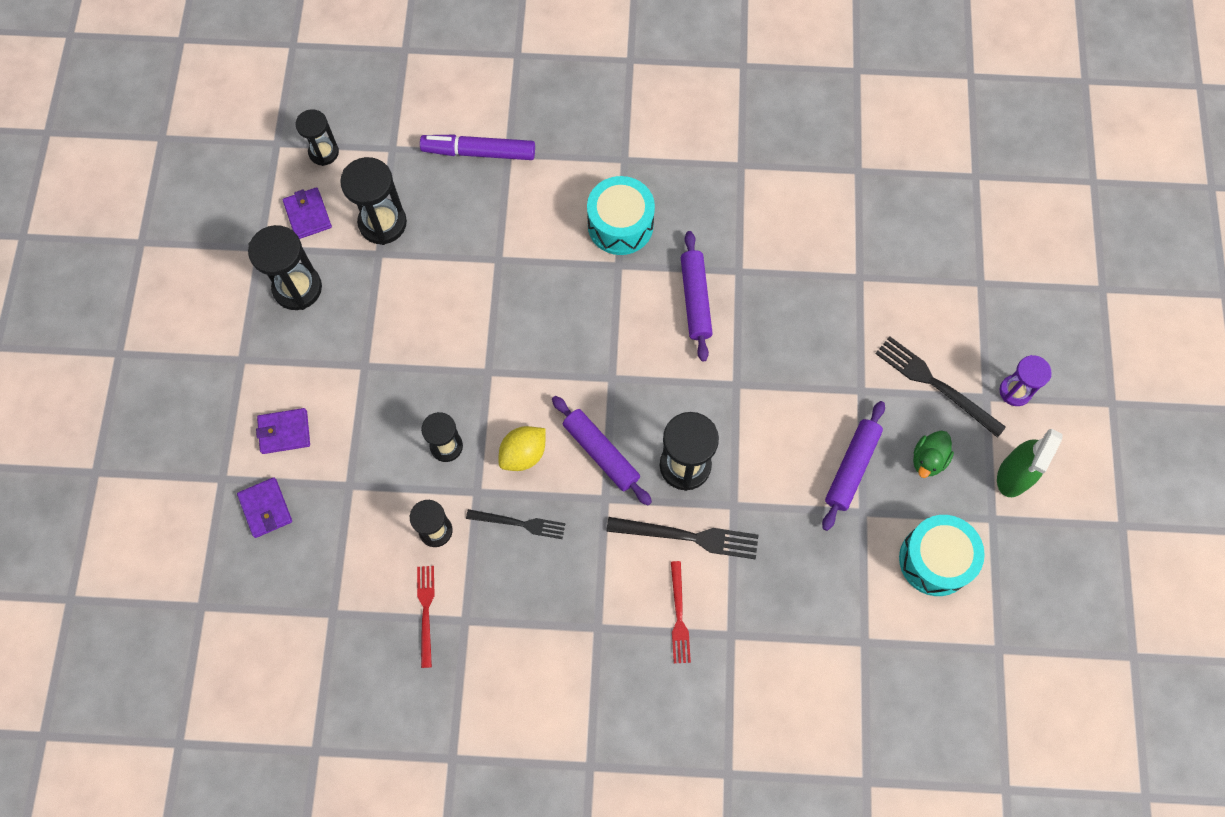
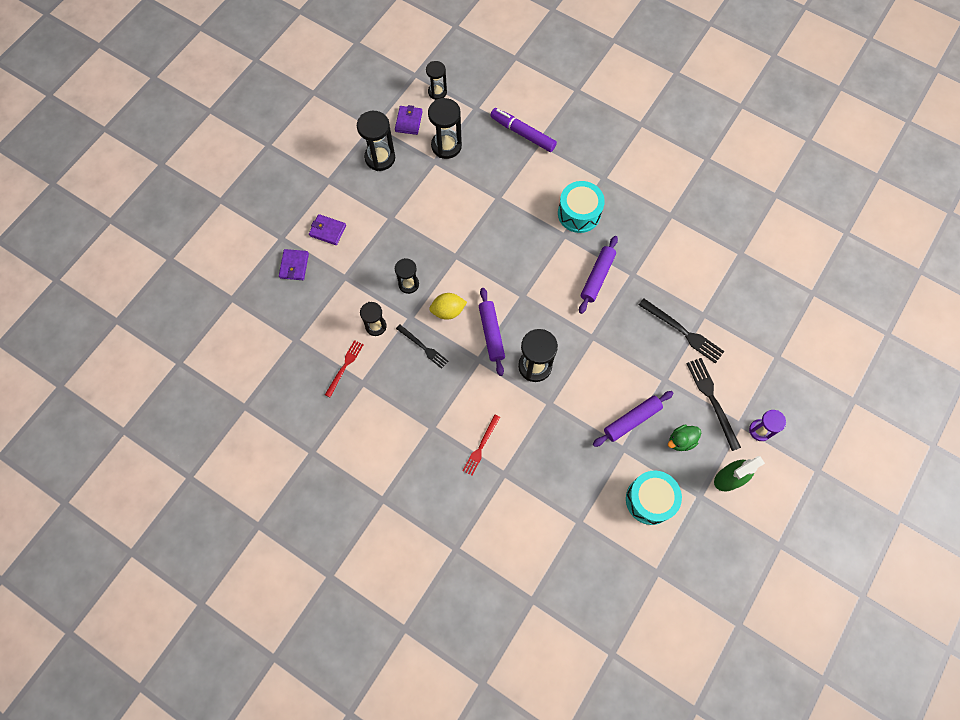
camera: 30 degrees right, 0 degrees up
(688, 536) = (513, 406): black fork -> black fork (683, 332)

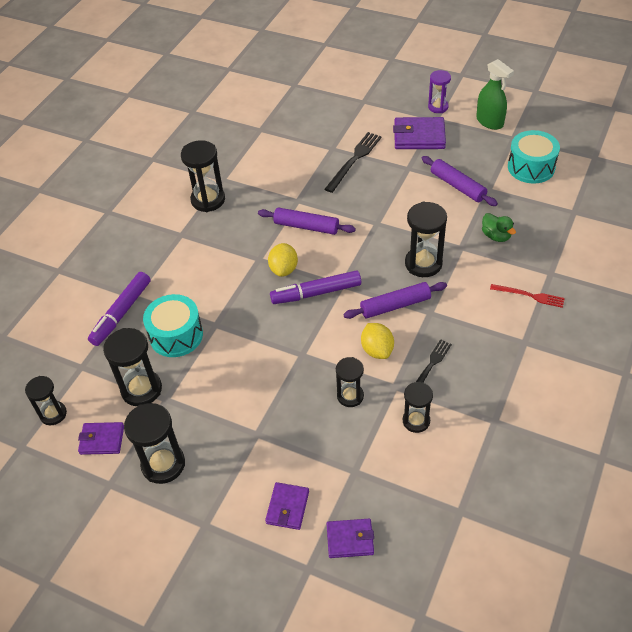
camera: 95 degrees left, 20 degrees down
(344, 366) = (480, 445): red fork -> none
(517, 274) = (316, 293): none -> purple marker
(548, 253) = (284, 269): none -> yellow lemon
(579, 213) = (229, 249): turquoise drum -> turquoise drum (176, 335)
(644, 201) = (208, 200): none -> black hourglass
(681, 441) = (466, 152): green duck -> green duck (496, 236)
(712, 400) = (419, 136): black fork -> purple wallet

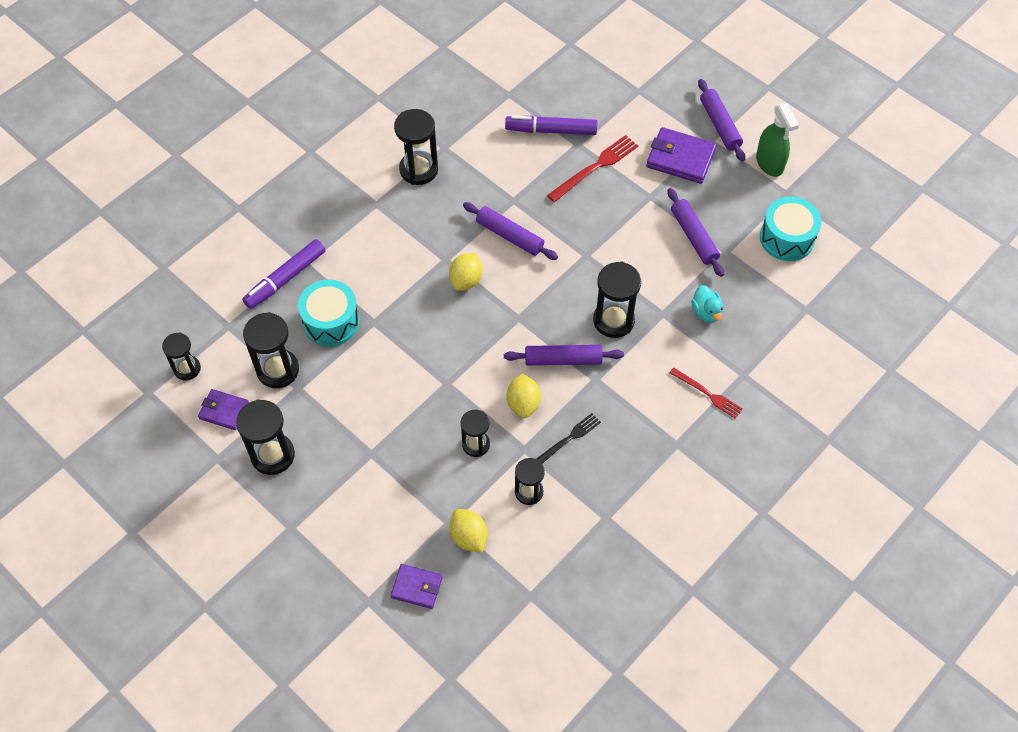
camera: 15 degrees right, 10 degrees up
(287, 507) = (372, 537): purple wallet -> none
(316, 293) = (488, 319): purple marker -> purple marker (551, 130)
(354, 160) = (595, 167): black fork -> red fork
(379, 477) = (468, 537): none -> yellow lemon
(438, 107) = (720, 125): purple hourglass -> purple rolling pin
(496, 236) = (706, 312): green duck -> turquoise duck

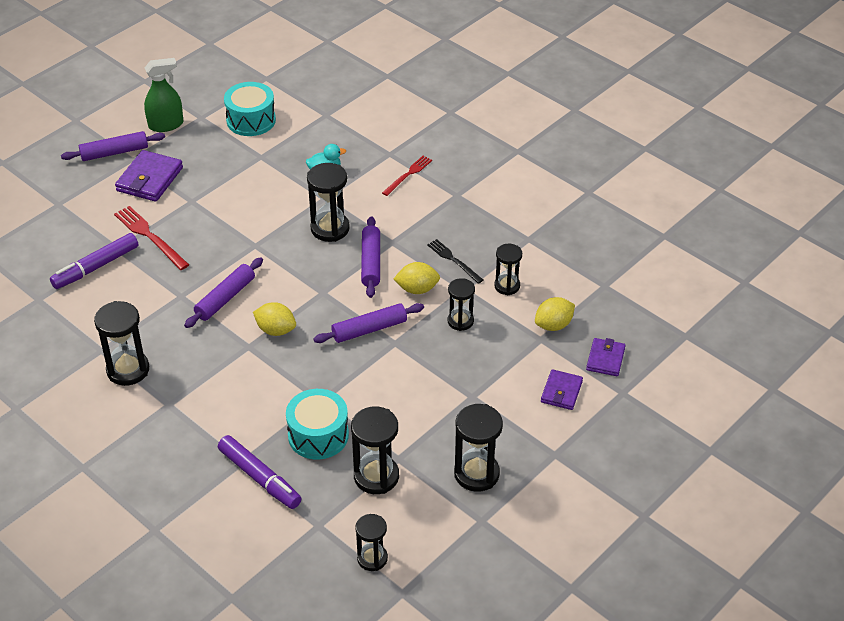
camera: 90 degrees left, 15 degrees down
(224, 411) = (425, 519): purple wallet -> purple wallet (561, 392)
(551, 130) = (96, 267): purple marker -> purple marker turned 45 degrees clockwise
(694, 237) = (242, 175): purple rolling pin -> purple rolling pin (369, 329)

